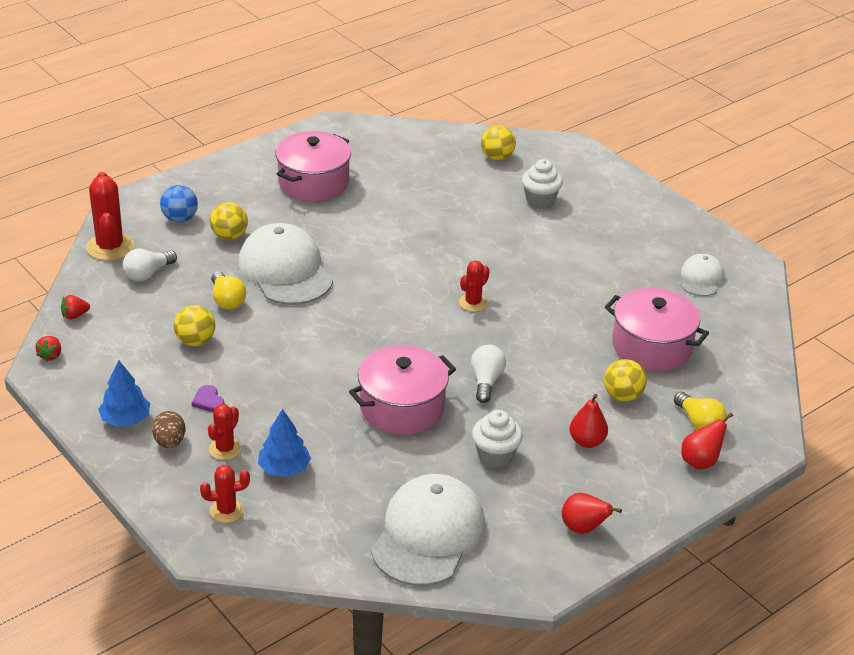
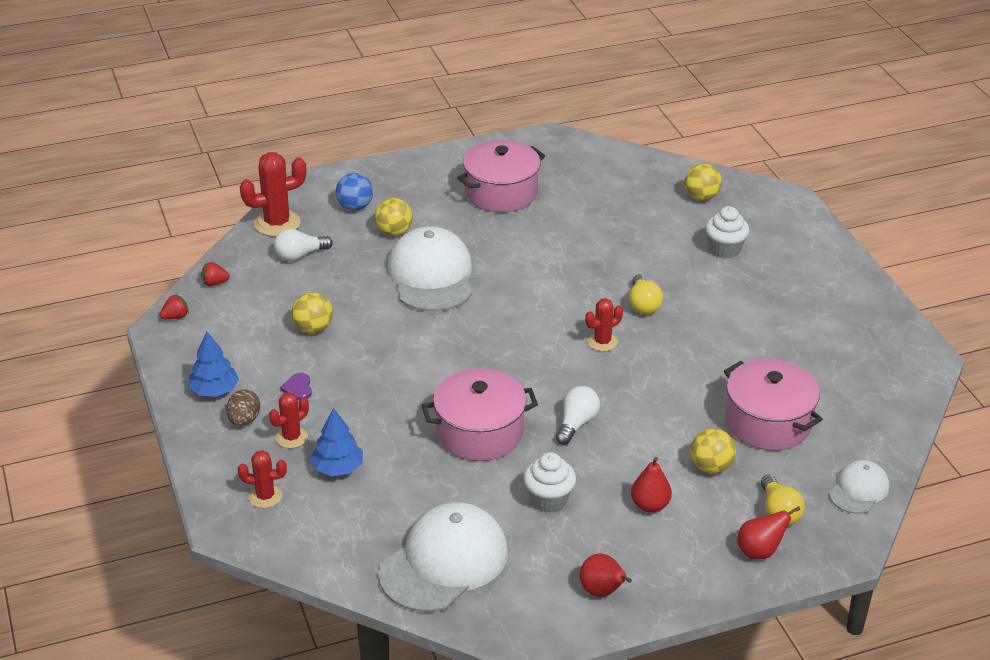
camera: 20 degrees right, 0 degrees up
(50, 355) = (175, 317): red strawberry -> red strawberry turned 150 degrees counterclockwise
(110, 247) = (277, 223): red cactus -> red cactus turned 60 degrees clockwise
(227, 300) = (362, 294): yellow light bulb -> yellow light bulb (643, 304)
(701, 278) = (858, 361): white cap -> white cap (859, 490)

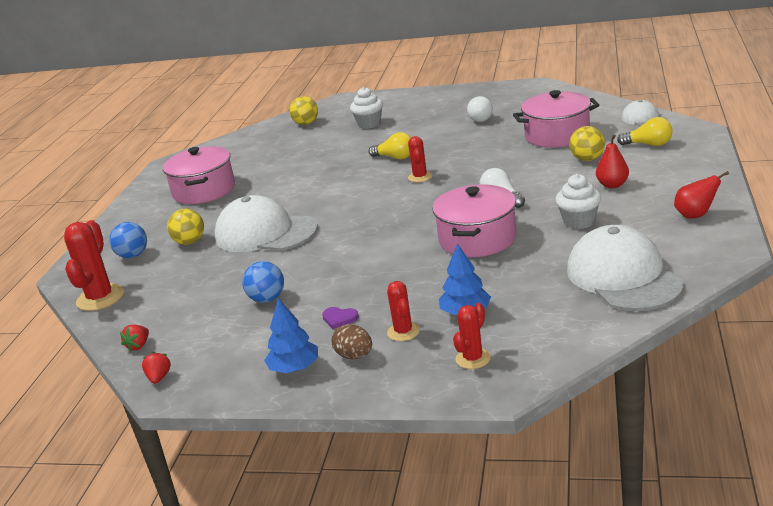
camera: 55 degrees left, 10 degrees down
(300, 255) = (160, 292): white light bulb -> white light bulb (481, 118)
(313, 328) = (267, 299): yellow ball -> blue ball
(760, 551) = (684, 156): red pear -> none

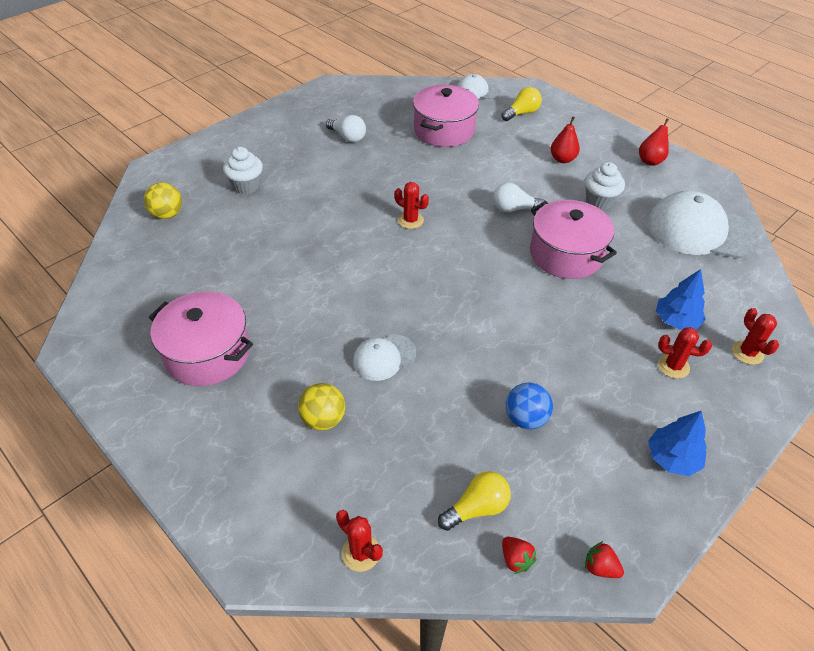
camera: 60 degrees left, 20 degrees up
(100, 298) = (361, 553): red cactus -> red cactus, size x0.59
(133, 255) = (288, 480): blue ball -> none
(265, 233) = (384, 357): white cap -> white cap, size x0.52
(339, 318) = (613, 390): purple heart -> none
(354, 356) = (685, 412): brown egg -> none
(395, 157) = (348, 211): yellow light bulb -> yellow light bulb (477, 508)
(587, 159) = (505, 143): yellow ball -> none

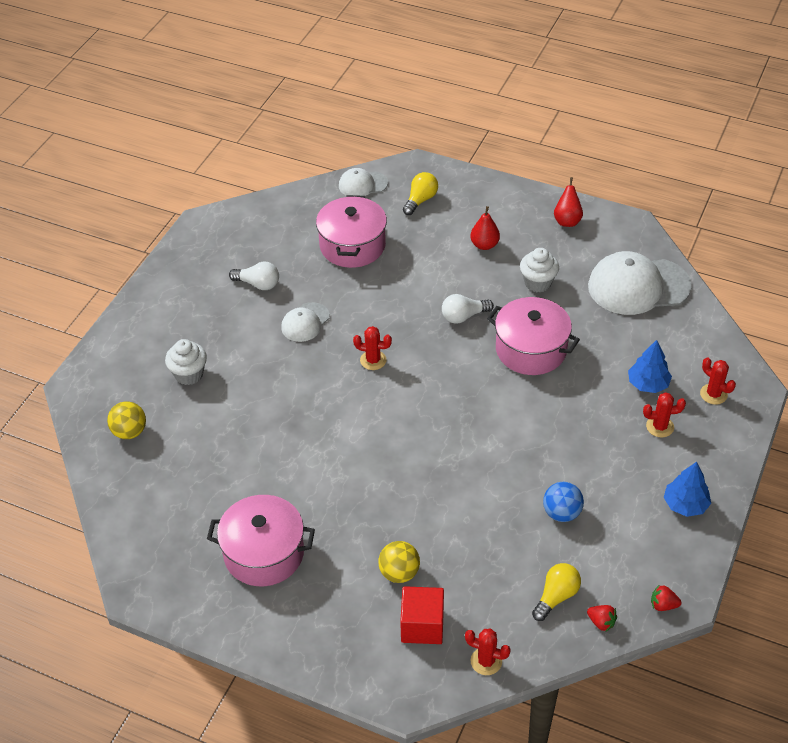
camera: 20 degrees left, 0 degrees up
(315, 484) = (422, 626): none -> red cube
(384, 357) = (420, 502): white cap -> white cap (305, 322)

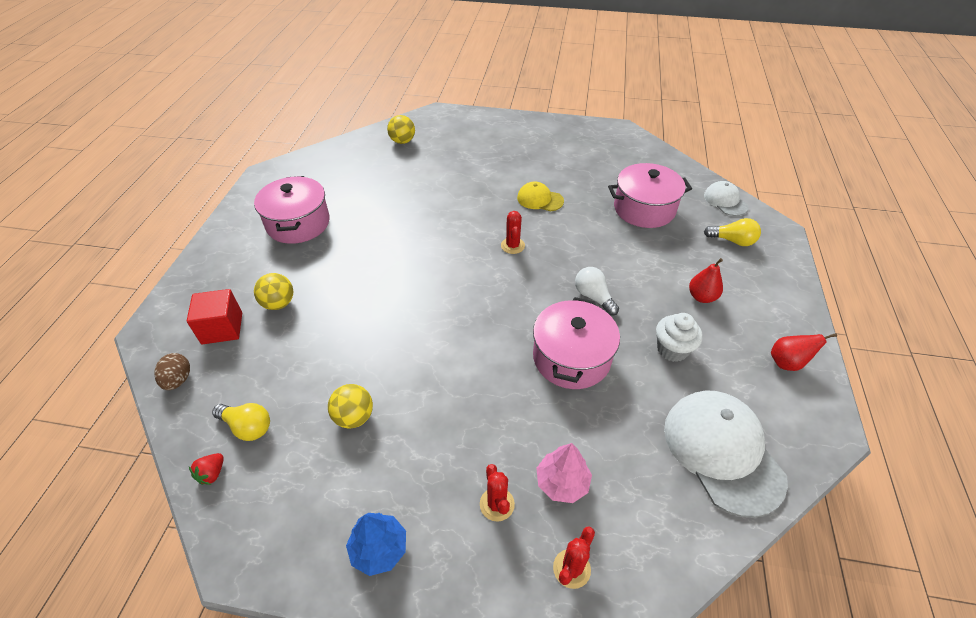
camera: 75 degrees right, 0 degrees up
(189, 374) = (463, 154): white cupcake -> none
(258, 284) = (570, 168): white light bulb -> none
(305, 322) = (540, 199): white cap -> yellow cap
(486, 661) = (178, 380): red cactus -> brown egg
(561, 513) = (354, 417): blue ball -> yellow ball
(648, 384) = (562, 482): blue tree -> pink tree
(663, 605) = (230, 537): red strawberry -> none

